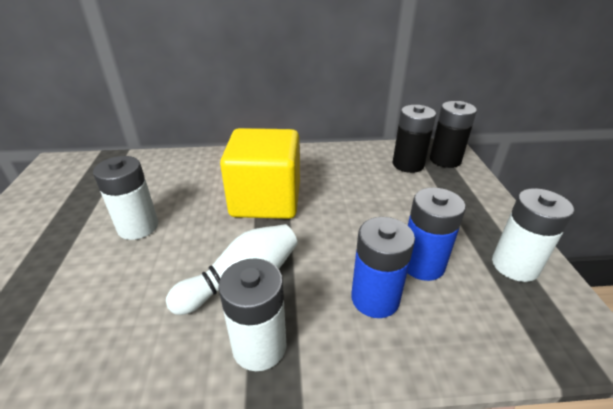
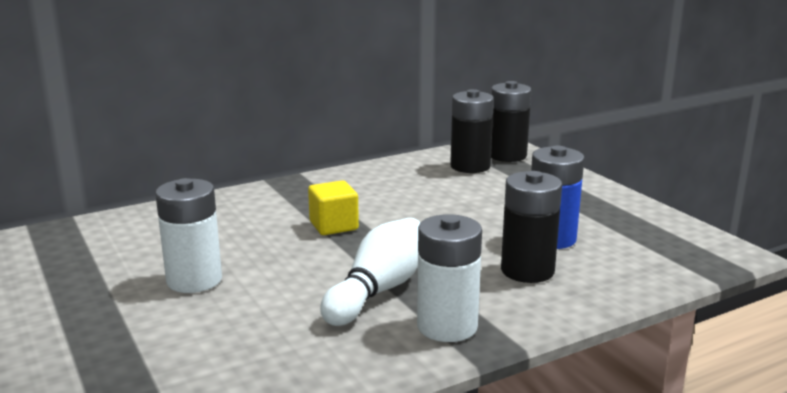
camera: 25 degrees left, 15 degrees down
(266, 200) = (333, 226): yellow cube -> yellow cube, size x0.47
(375, 298) = (527, 270): blue battery -> black battery
(515, 265) = (634, 221): white battery -> none

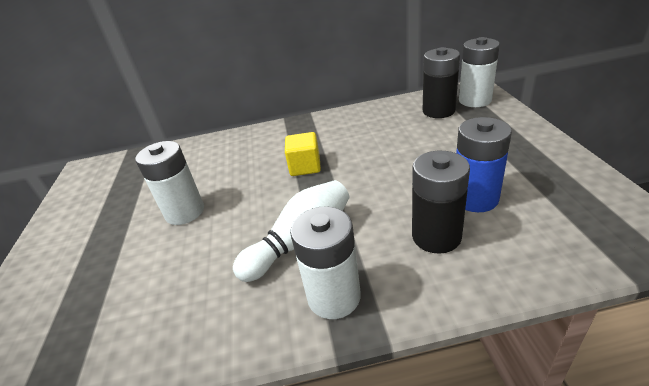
camera: 25 degrees right, 15 degrees up
(507, 155) = (475, 100): black battery -> white battery

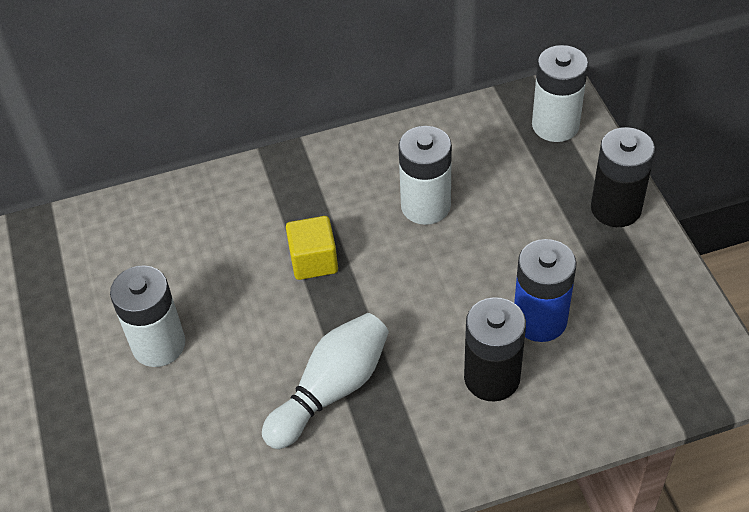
camera: 10 degrees left, 15 degrees up
(334, 297) = (381, 460): white battery -> white battery (425, 206)
(438, 111) = (501, 147): black battery -> black battery (615, 208)

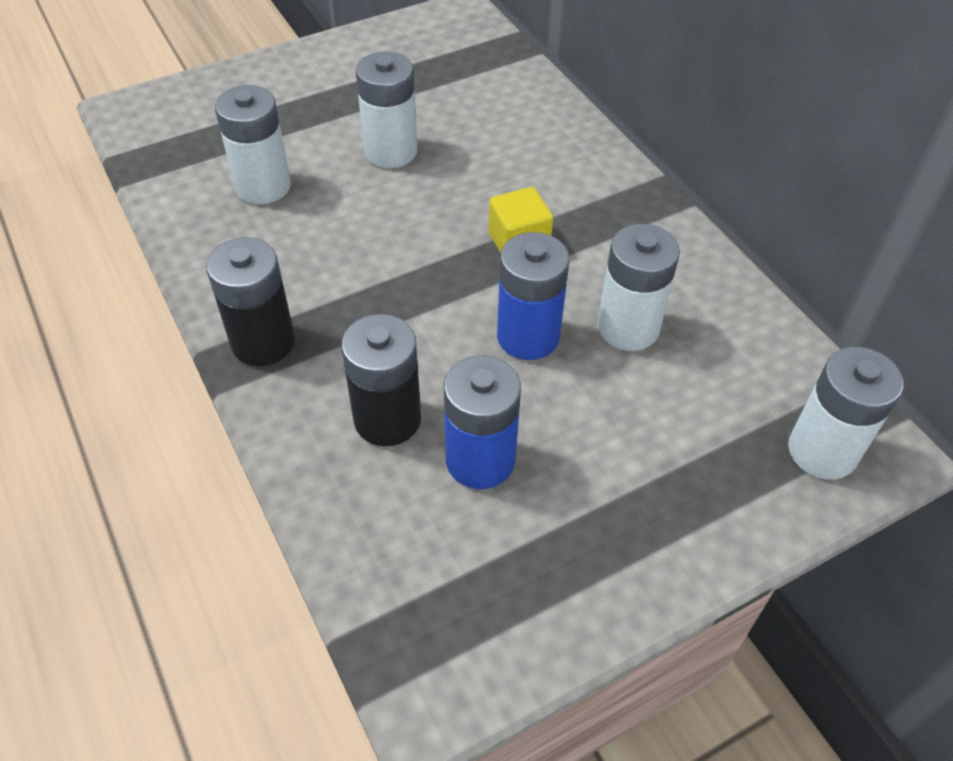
camera: 75 degrees right, 0 degrees up
(175, 462) = (263, 186): none -> white battery
(331, 390) = (354, 282): white bowling pin -> none
(422, 271) = (528, 336): none -> blue battery
(615, 208) = (692, 536): black battery -> black battery (263, 342)

